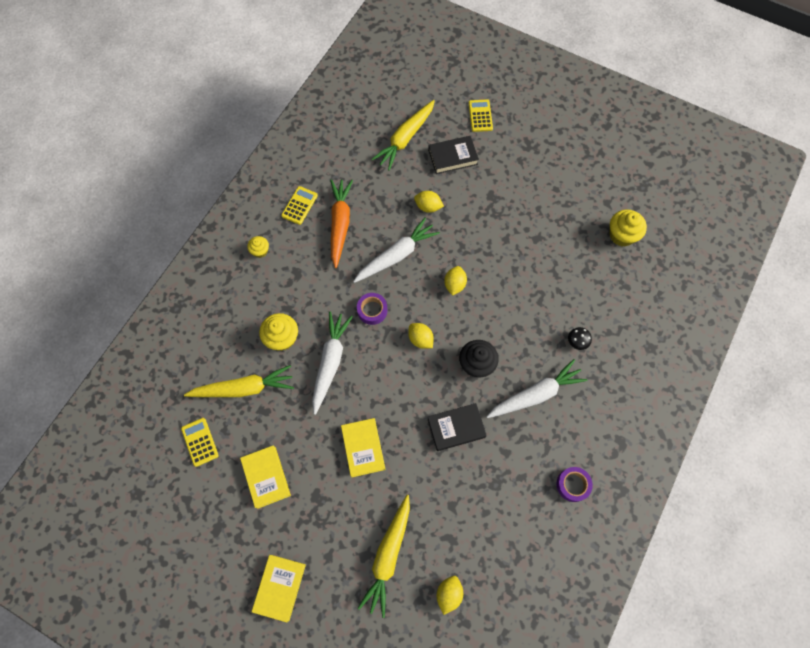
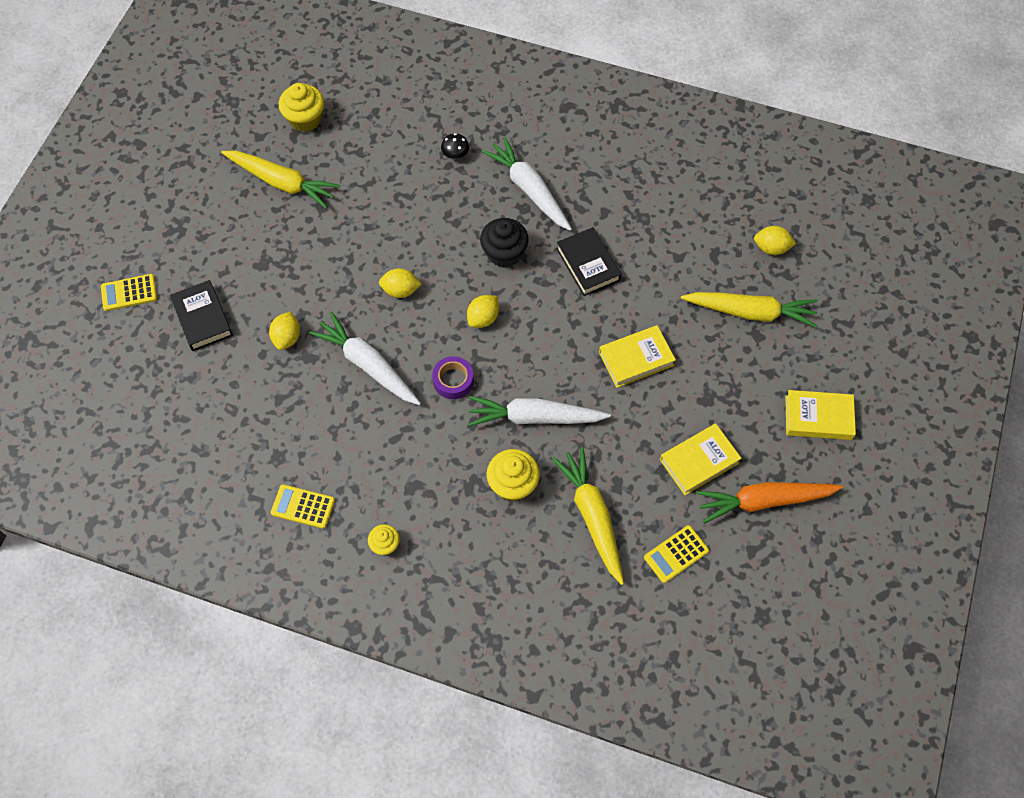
camera: 100 degrees left, 5 degrees down
(340, 224) = (327, 445): orange carrot -> orange carrot (764, 501)
(405, 139) = (174, 384): yellow carrot -> yellow carrot (282, 182)
(573, 485) = (624, 146): purple tape -> none

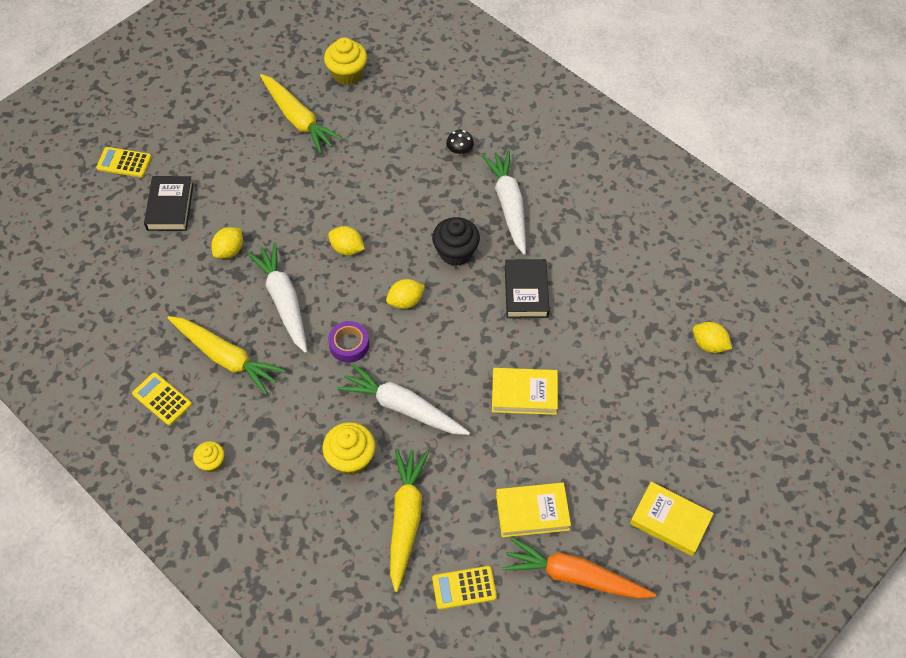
camera: 25 degrees right, 5 degrees down
(750, 312) = (656, 395): yellow carrot -> yellow carrot (226, 357)

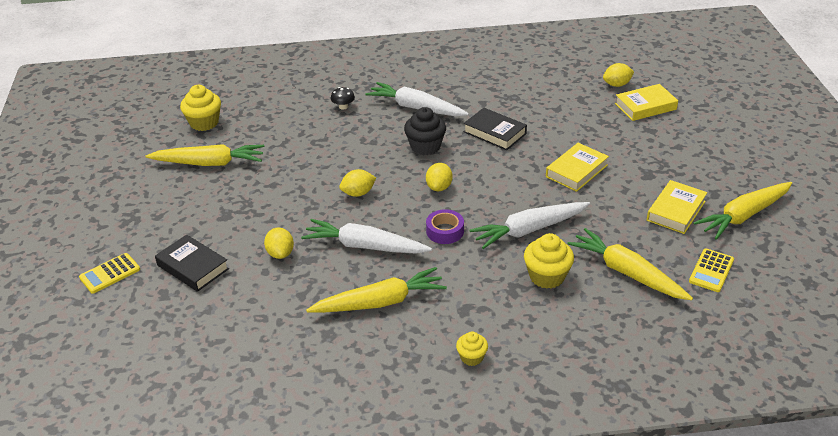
camera: 50 degrees left, 20 degrees down
(162, 399) = (377, 360): yellow calculator -> none
(574, 576) = (743, 216): orange carrot -> yellow carrot
(670, 521) = (734, 158): yellow book -> yellow book (645, 106)

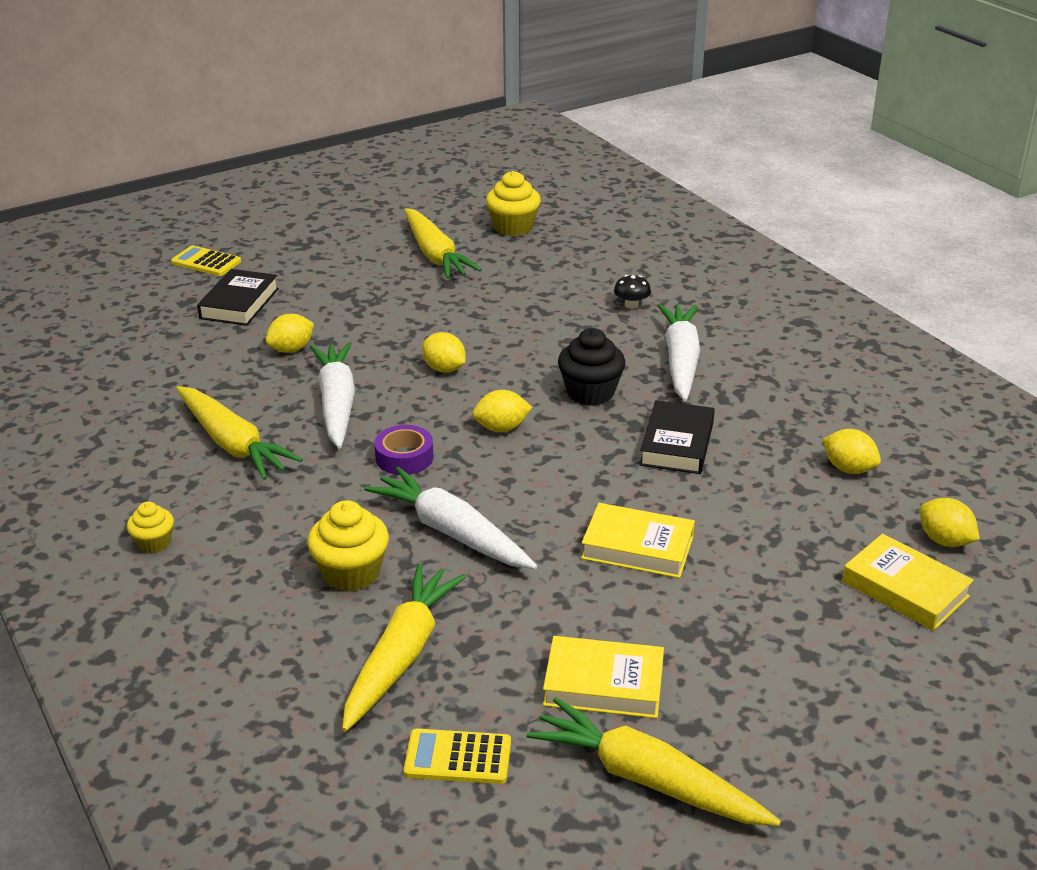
camera: 65 degrees right, 5 degrees down
(548, 90) = (848, 469): none -> yellow lemon

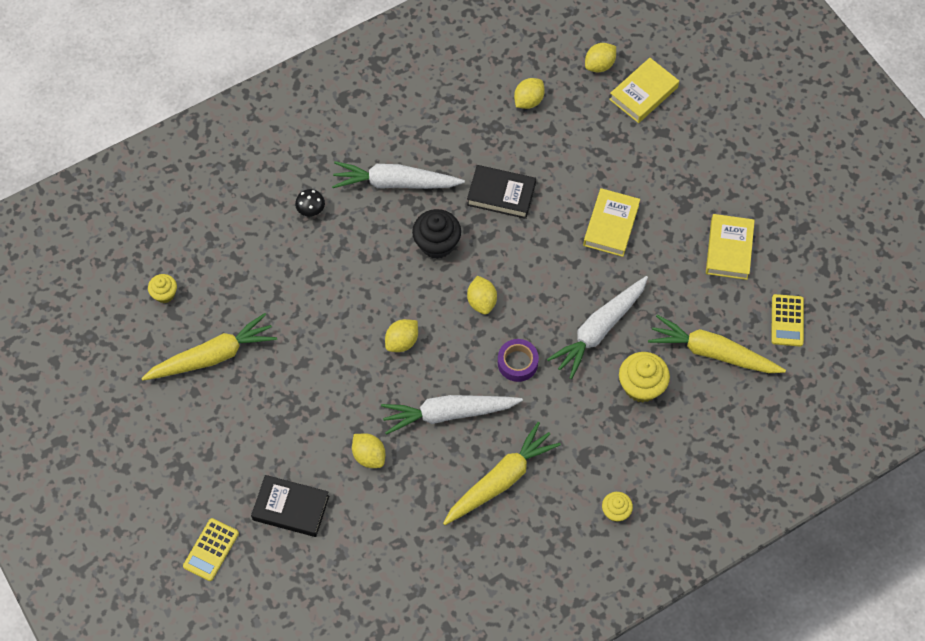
camera: 90 degrees left, 30 degrees up
(513, 227) = (165, 294): yellow cupcake -> yellow cupcake, size x0.59
(647, 779) = (794, 233): yellow carrot -> none

